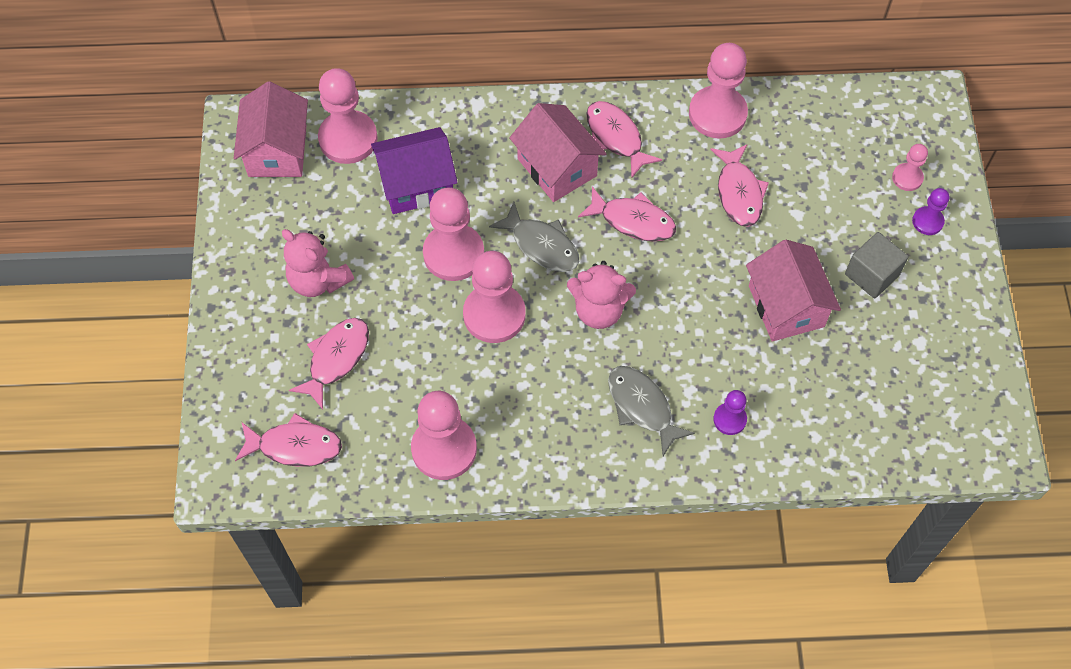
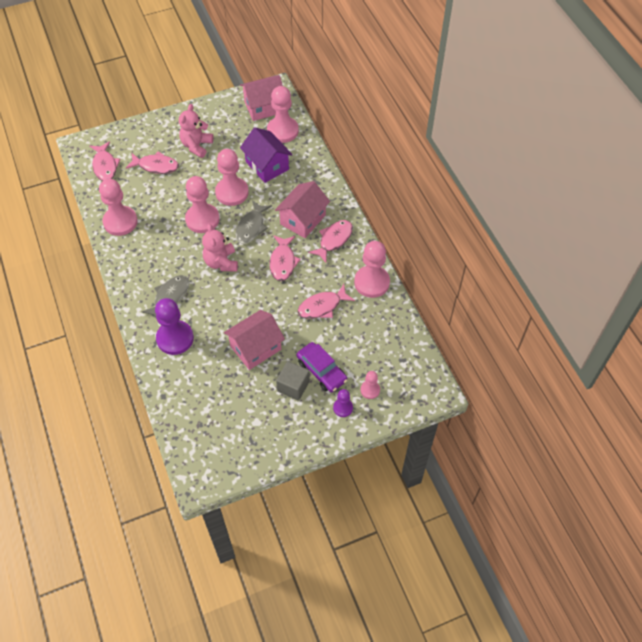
camera: 70 degrees right, 5 degrees down
(729, 419) = (175, 338): purple pawn -> purple pawn, size x1.95
(856, 229) = (321, 371): none -> purple car

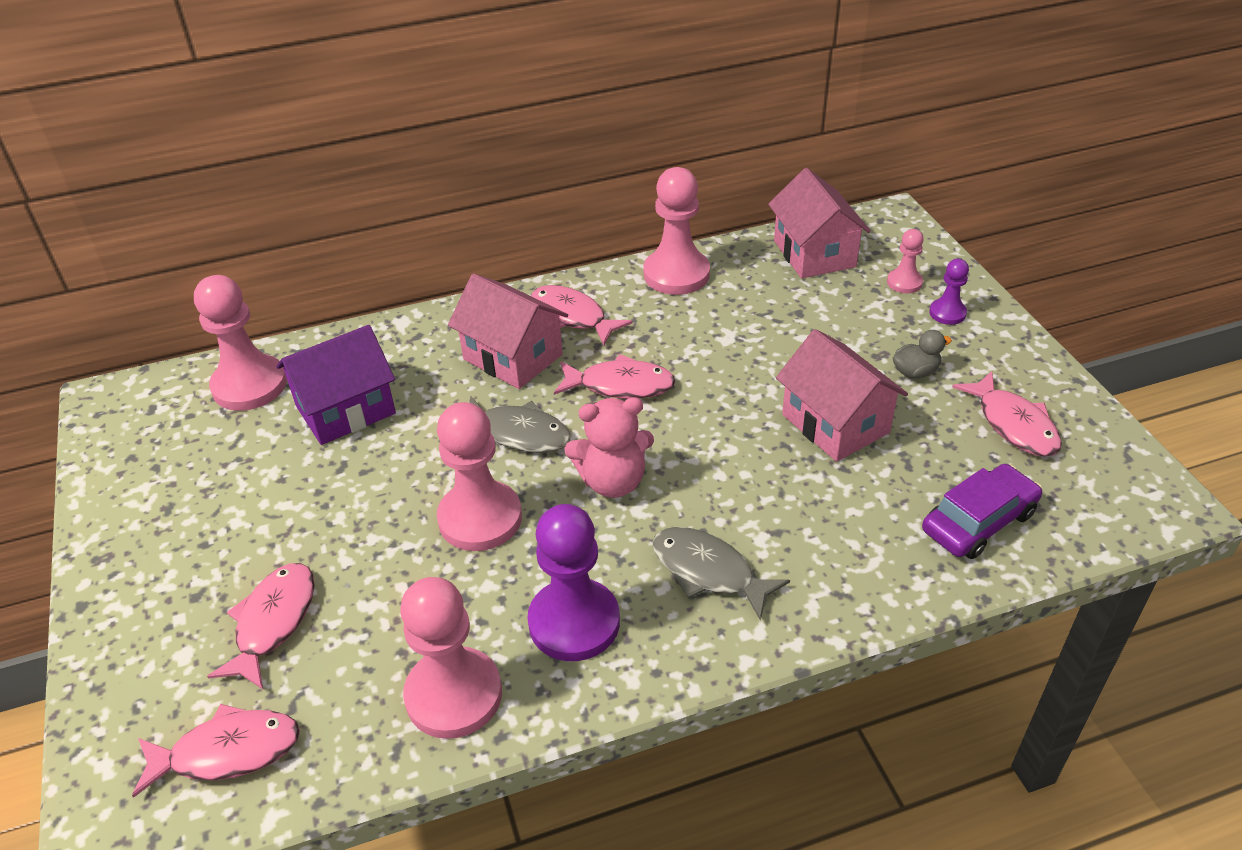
camera: 85 degrees left, 15 degrees down
(175, 338) = (826, 556): purple pawn -> purple pawn (574, 622)
(196, 146) = (233, 537): pink teddy bear -> none
(232, 192) = (409, 467): pink pawn -> none
(264, 107) = (159, 416): pink house -> pink house (814, 254)
(293, 386) = (915, 372): grey cube -> grey duck
(321, 371) = (875, 336): purple car -> purple car (979, 522)
(322, 306) = (730, 334): pink fish -> pink fish (1013, 424)

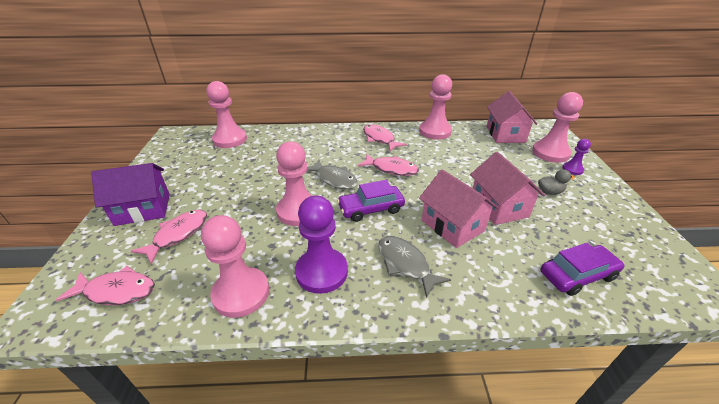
camera: 15 degrees right, 5 degrees down
(345, 410) = (263, 155): purple house -> purple house (143, 209)
(513, 357) = (346, 149): pink house -> pink house (452, 225)
(612, 481) = (371, 209): pink teddy bear -> purple car
(904, 282) = (550, 153): pink pawn -> pink pawn, size x1.95
(1013, 424) = (606, 228): pink fish -> none

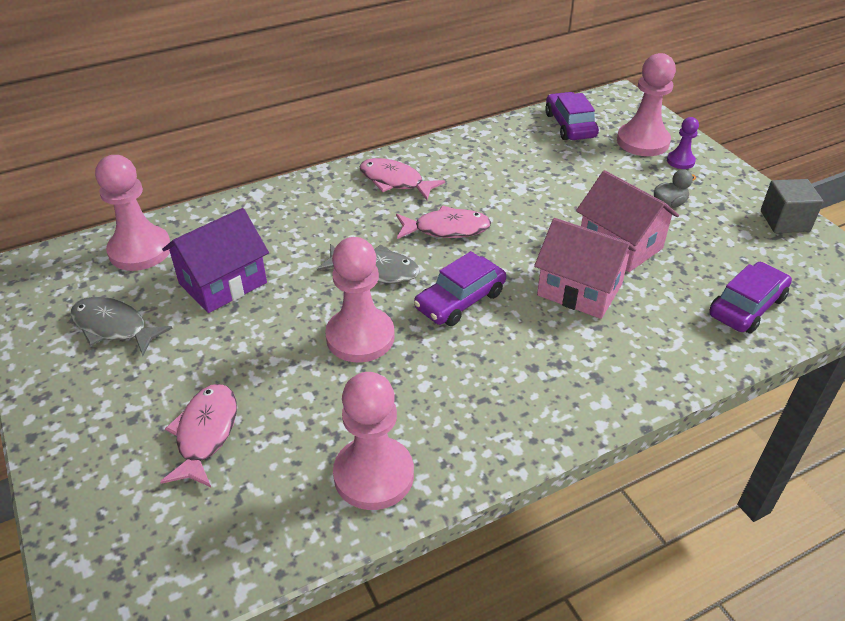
camera: 25 degrees left, 5 degrees up
(117, 291) = (191, 541): pink fish -> none
(143, 209) = (104, 416): purple house -> purple house (223, 283)
(321, 272) = (457, 409): purple pawn -> none
(405, 264) = (553, 361): grey fish -> grey fish (113, 327)
(435, 131) = (468, 146): pink pawn -> none
(505, 134) = (570, 125): pink house -> purple car
(640, 226) = (784, 221): none -> grey cube

